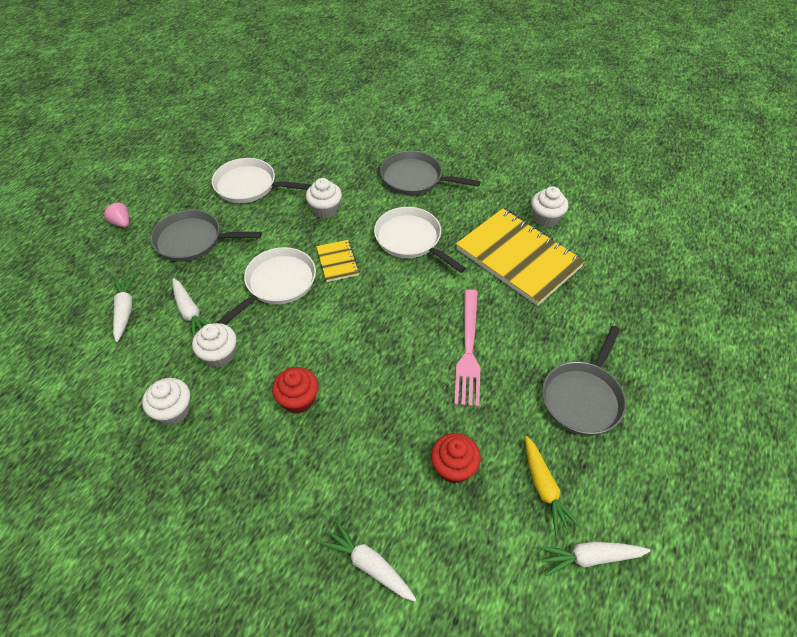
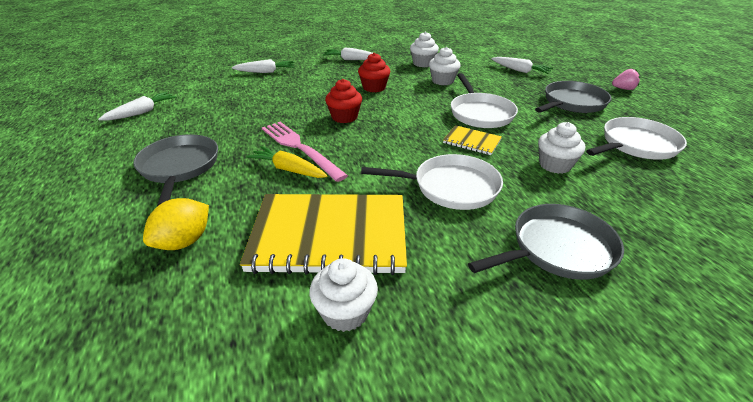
camera: 135 degrees right, 15 degrees down
(190, 313) = (491, 83): white carrot -> white carrot (350, 60)
(453, 467) = (253, 105): red cupcake -> red cupcake (344, 117)
(544, 488) = (186, 120): yellow carrot -> yellow carrot (288, 169)
(607, 311) = (184, 241): none -> yellow lemon

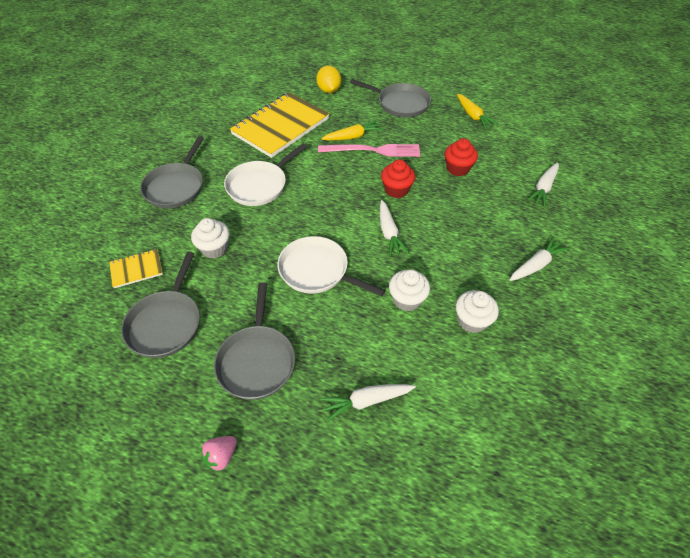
camera: 130 degrees right, 15 degrees up
(142, 112) = (500, 107): white carrot -> white carrot (389, 233)
(174, 120) = (473, 116): none -> yellow carrot
(345, 312) = (237, 112): white cupcake -> none
(374, 87) = (438, 238): red cupcake -> red cupcake (457, 168)
(472, 141) = (287, 231): yellow notebook -> yellow notebook (136, 269)
(636, 145) = (166, 323): white pan -> grey pan

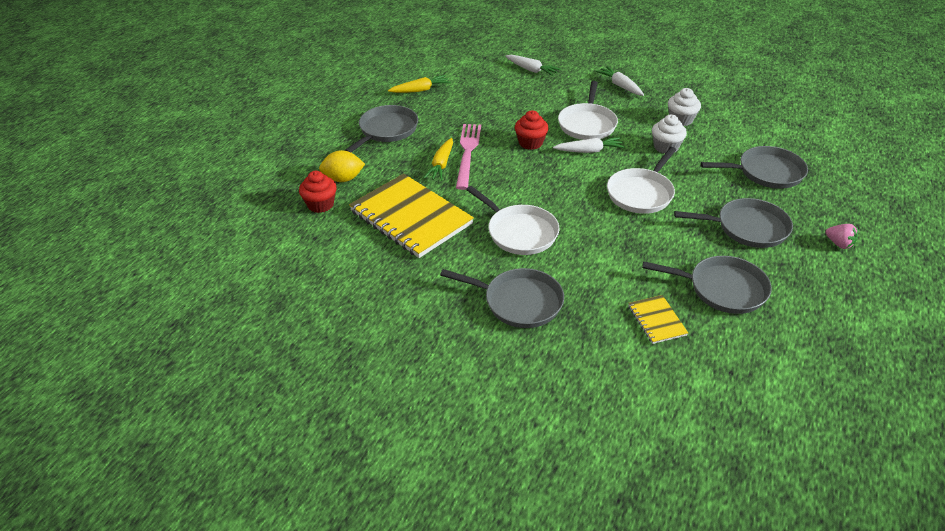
camera: 85 degrees left, 10 degrees down
(214, 248) = (619, 261): white cupcake -> none
(353, 137) = (441, 165): yellow carrot -> yellow carrot turned 150 degrees counterclockwise
(366, 401) = (766, 172): white carrot -> grey pan
(440, 232) = (587, 124): none -> white pan
(457, 168) = (501, 107): red cupcake -> red cupcake (320, 204)

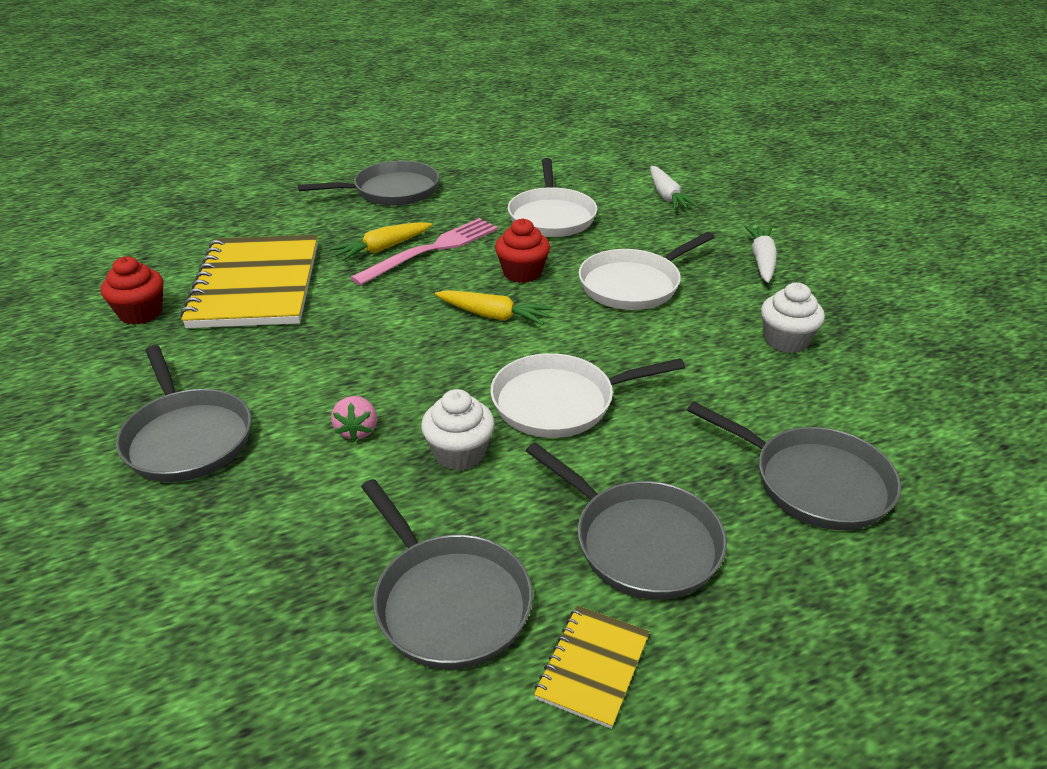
camera: 40 degrees right, 5 degrees down
(320, 204) = (206, 230): red cupcake -> red cupcake (141, 313)
(343, 179) = (268, 217): yellow lemon -> none
(420, 90) = (497, 167): yellow carrot -> yellow carrot (493, 316)
(519, 232) = (330, 362): white pan -> white pan (551, 216)
(589, 151) = (580, 316): white carrot -> none
(656, 320) = (286, 576): yellow notebook -> yellow notebook (592, 667)
(666, 147) = (699, 364): white cupcake -> white cupcake (459, 453)
(839, 244) = (768, 674): pink strawberry -> pink strawberry (357, 430)

